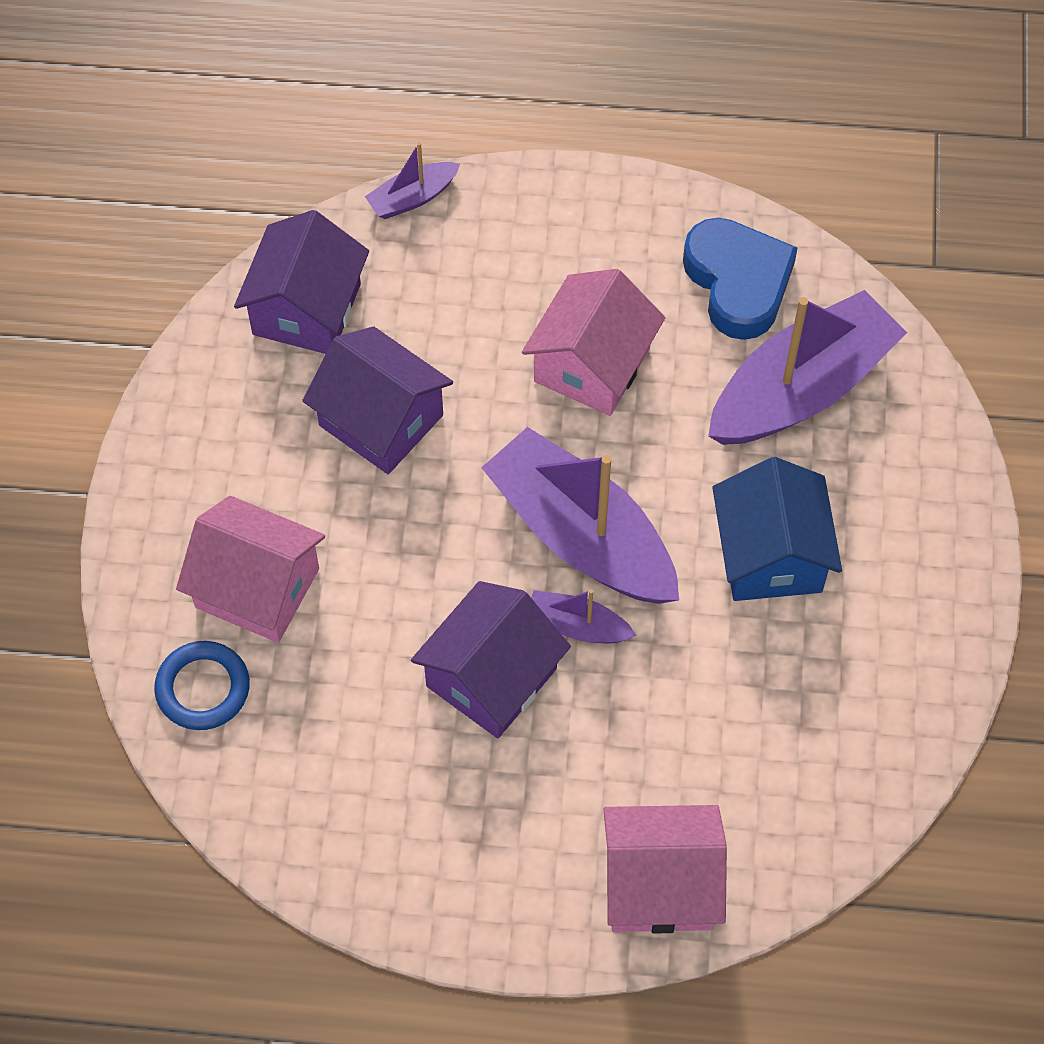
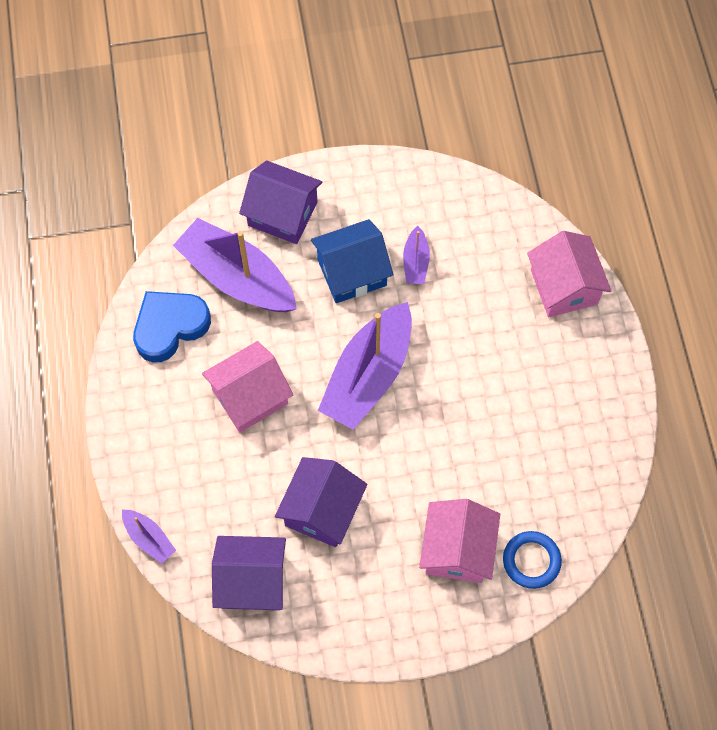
camera: 105 degrees left, 5 degrees up
(491, 677) = (473, 401): purple house -> purple house (282, 214)
(577, 626) = (427, 363): purple boat -> purple boat (415, 262)
(592, 364) = (250, 397): pink house -> pink house turned 45 degrees counterclockwise

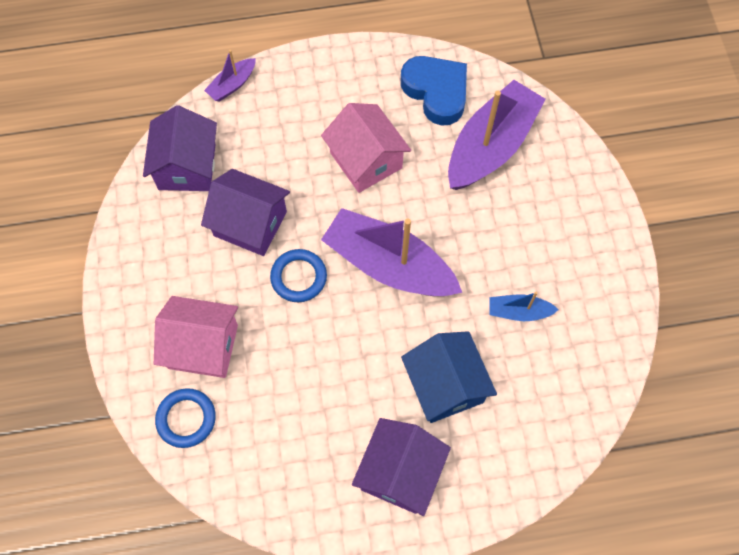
camera: 90 degrees right, 0 degrees up
(282, 214) = (564, 184): purple house -> purple house (400, 472)
(352, 272) = (502, 249): blue house -> blue house (445, 385)
(382, 460) = (298, 277): none -> blue ring
(415, 262) = (518, 311): purple boat -> blue boat
(564, 287) = (498, 469): pink house -> none

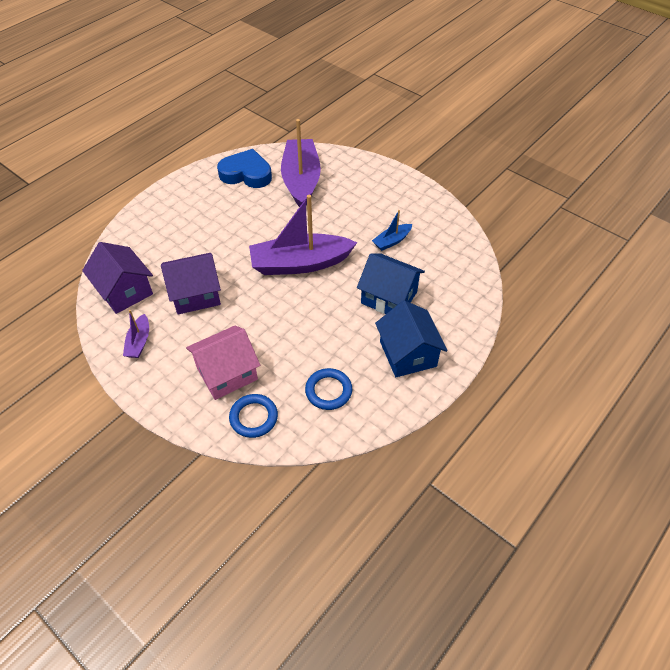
camera: 40 degrees left, 15 degrees down
(232, 85) = (116, 236): purple boat -> purple boat (139, 342)
(298, 277) = (253, 301): blue ring -> blue ring (328, 391)
(366, 160) = (237, 225): pink house -> none
(400, 472) = (408, 354): purple house -> blue house

